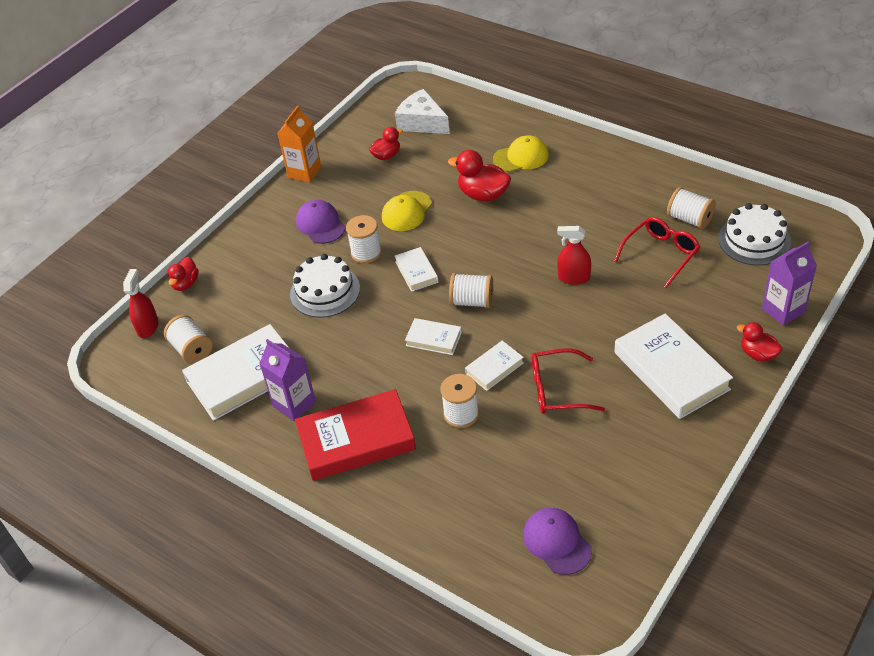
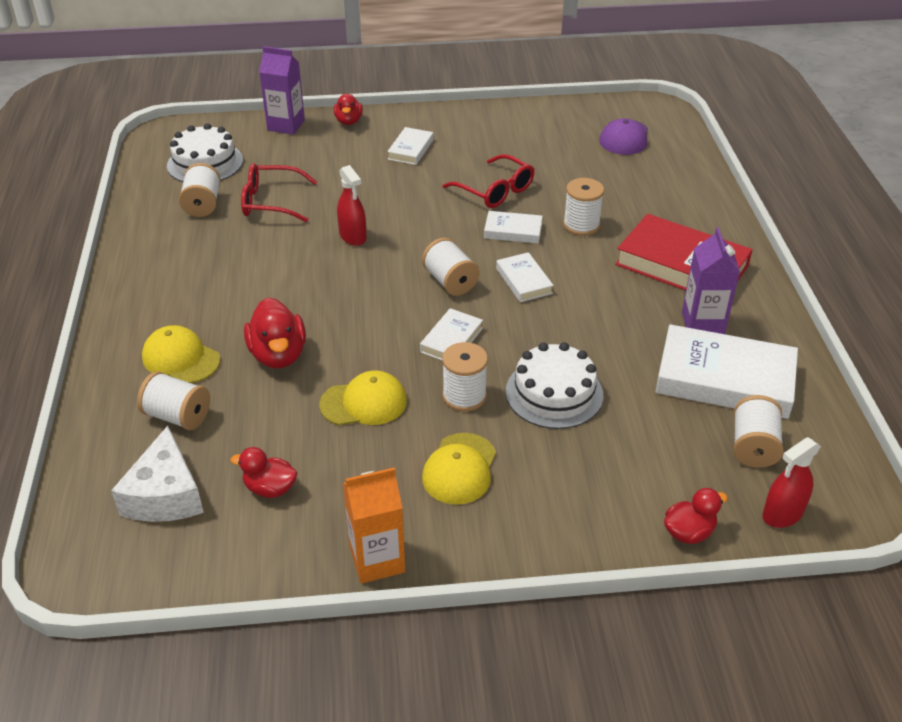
camera: 135 degrees left, 5 degrees down
(320, 224) = (459, 469): purple cap -> yellow cap
(473, 142) = (178, 416): none -> white spool
(671, 371) = (410, 149): white book -> white book, size x0.50

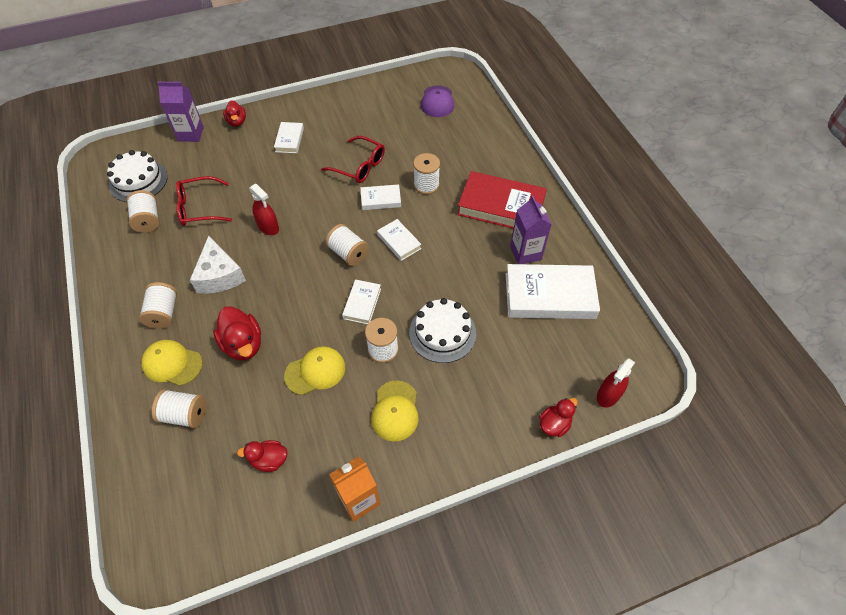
camera: 15 degrees left, 15 degrees up
(165, 495) = (195, 484): white cheese -> white cheese (219, 275)
(753, 446) = (579, 346): white spool -> white spool (163, 313)

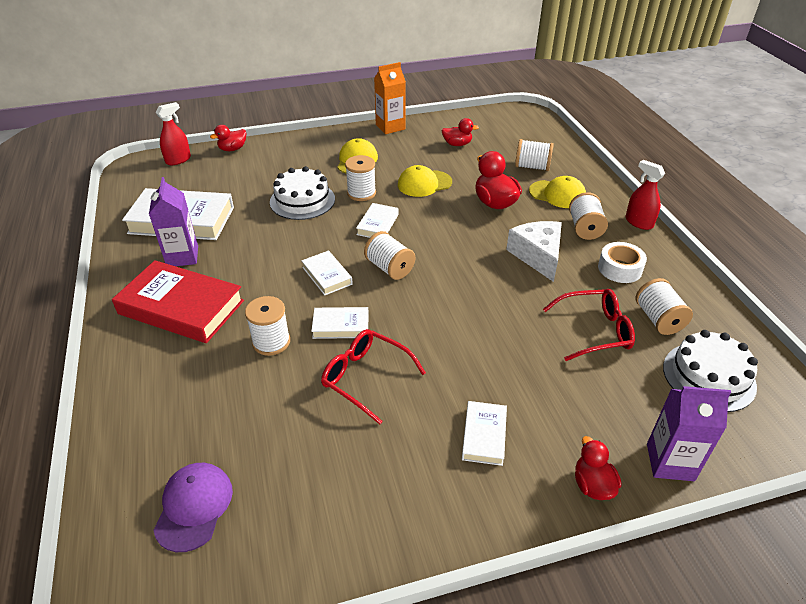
camera: 175 degrees left, 15 degrees down
(153, 266) = (620, 268): none -> white tape
(268, 227) = (492, 301): red spray bottle -> red spray bottle (639, 222)

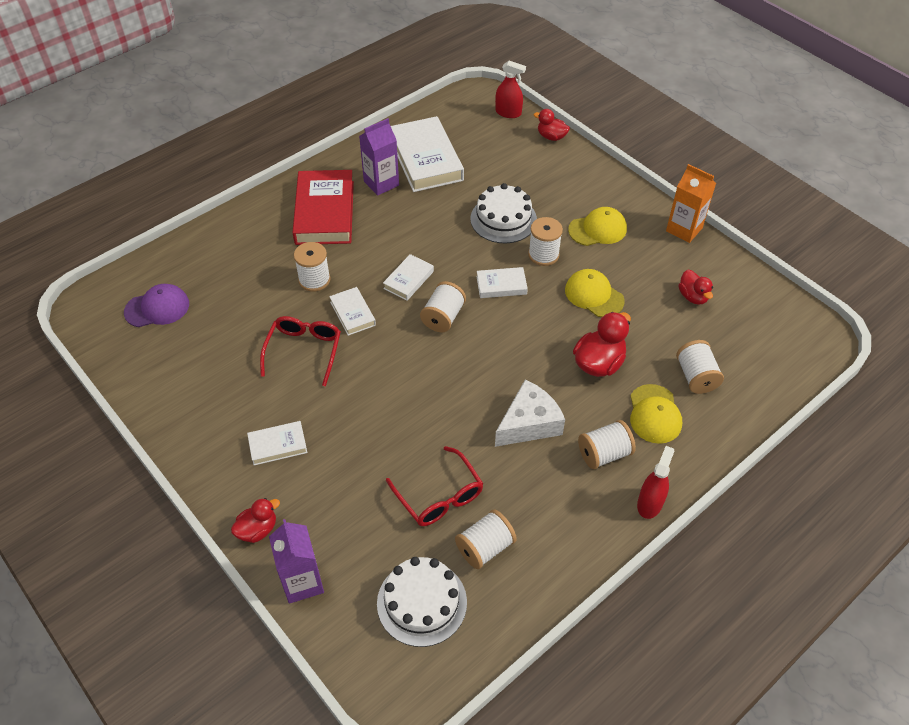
camera: 65 degrees right, 10 degrees up
(620, 268) = (550, 500): white tape -> none

